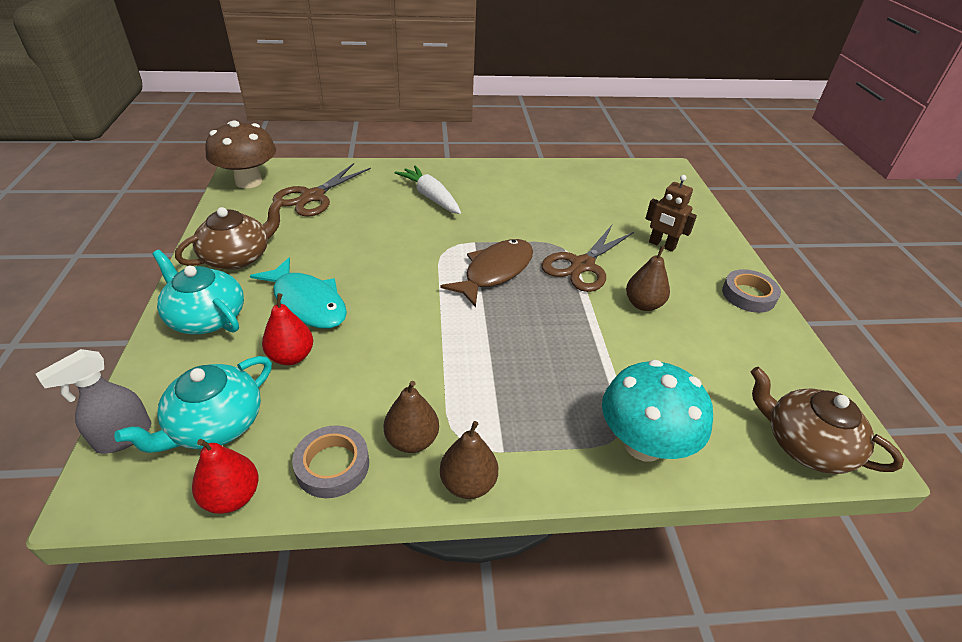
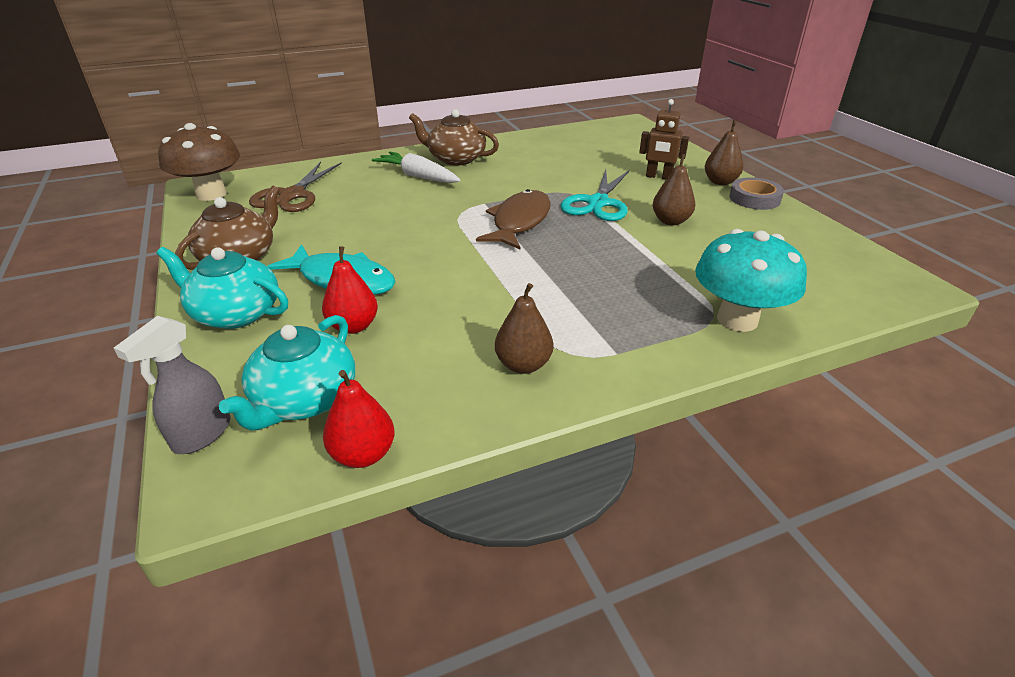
camera: 15 degrees left, 5 degrees down
(332, 465) = (455, 403): grey tape -> none
(468, 483) = (600, 385): brown pear -> brown pear (720, 182)
(582, 265) = (598, 203): brown scissors -> turquoise scissors
(805, 444) = (867, 290): brown teapot -> brown teapot (456, 159)

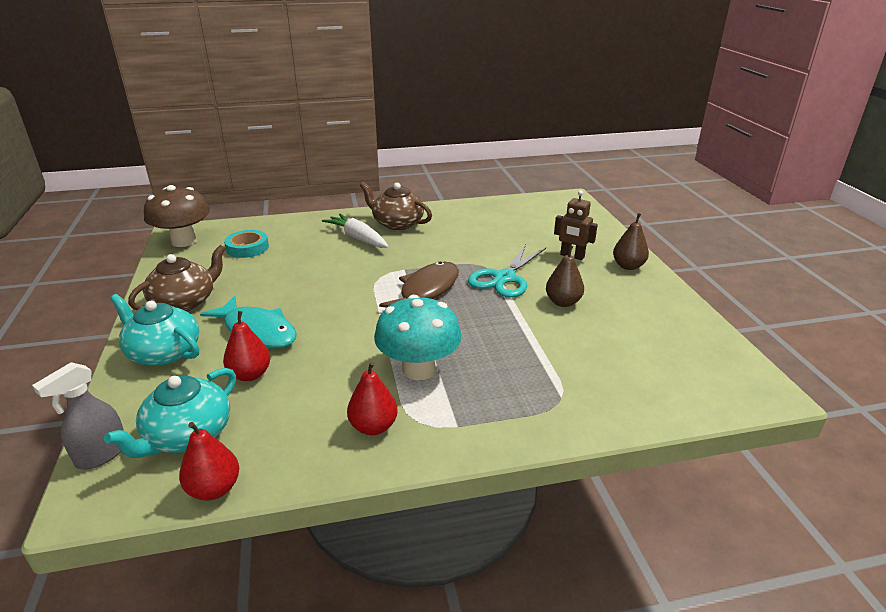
camera: 10 degrees right, 5 degrees down
(292, 195) = (247, 248): brown scissors -> turquoise tape
(523, 365) = (373, 427): brown pear -> red pear
(737, 319) = (580, 407): turquoise mushroom -> turquoise mushroom (418, 369)
(754, 198) = (653, 286): grey tape -> none

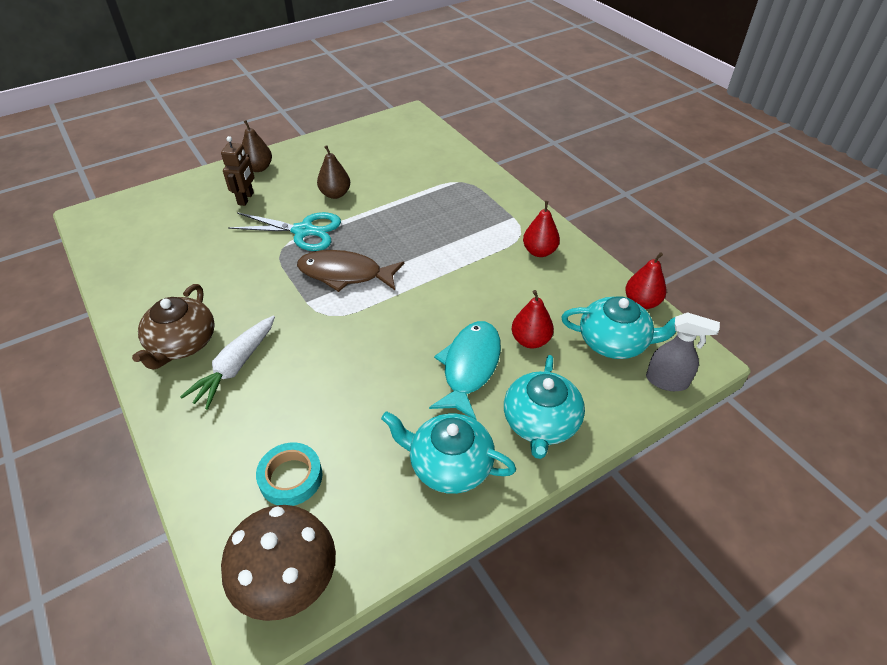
camera: 110 degrees left, 15 degrees up
(185, 302) = (449, 465): brown teapot -> turquoise teapot
(418, 369) = (466, 248): turquoise mushroom -> none

